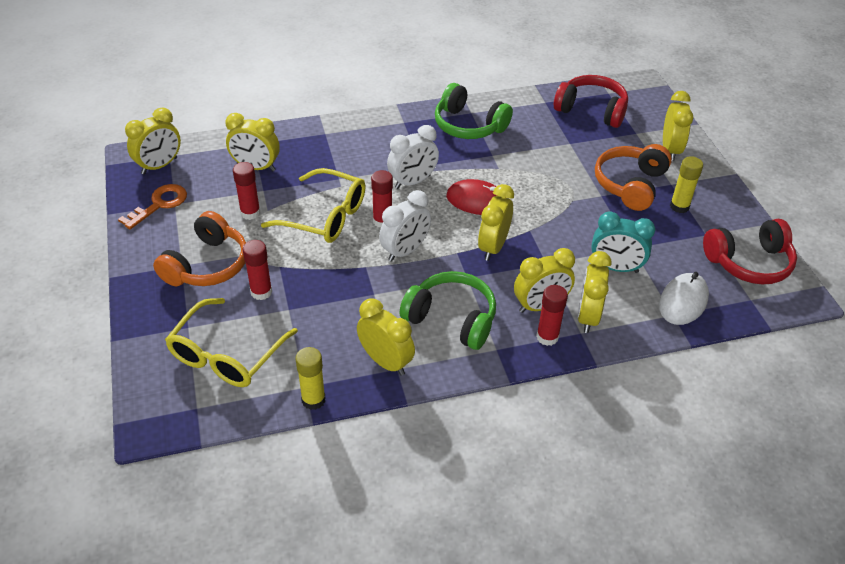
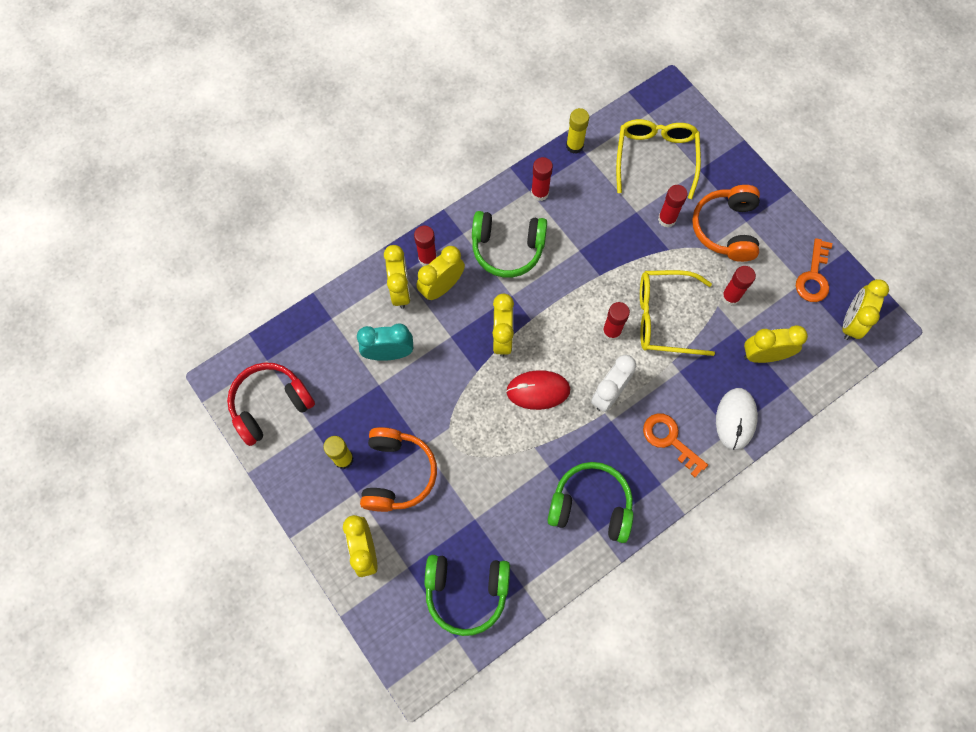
camera: 160 degrees right, 25 degrees up
(379, 142) = (669, 440): none -> orange key
(386, 362) = (539, 193): yellow clock -> red glue stick
(405, 251) = (575, 304): white clock -> none
(591, 110) = (466, 592): red headphones -> green headphones
(683, 301) = (324, 336): white mouse -> white mouse (735, 419)

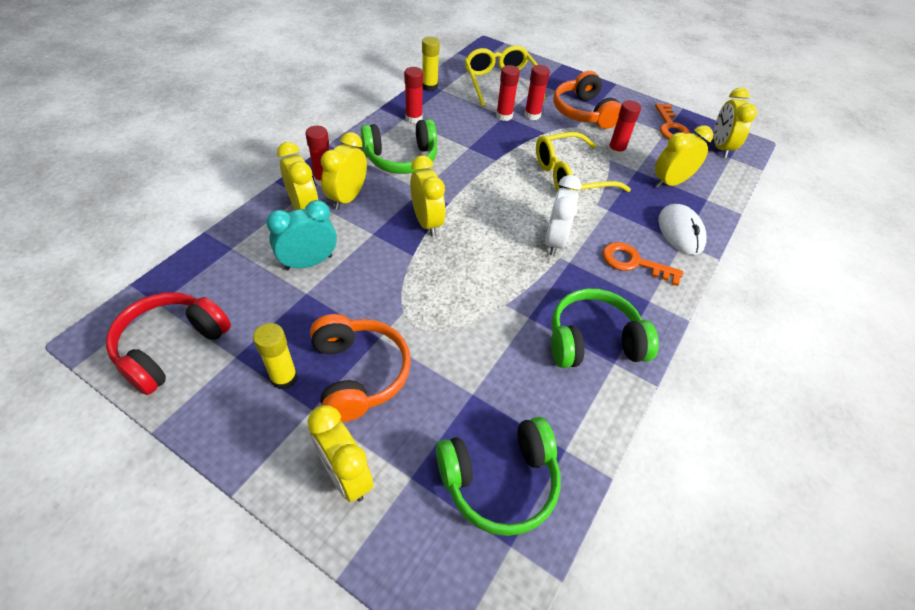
camera: 25 degrees left, 20 degrees down
(538, 390) = (484, 255): red mouse -> none
(611, 331) = (529, 195): red glue stick -> red glue stick (504, 116)

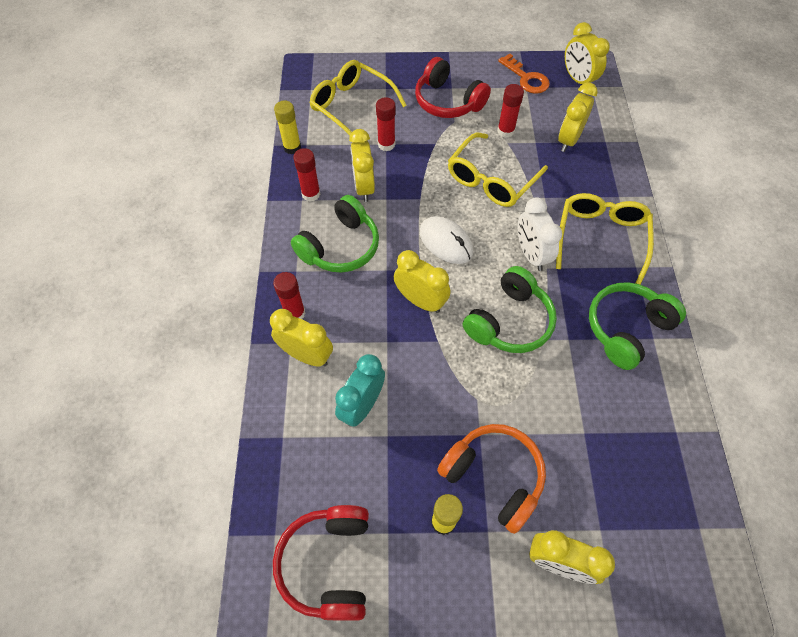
camera: 30 degrees left, 10 degrees up
(347, 198) = (333, 319): yellow clock -> yellow clock (364, 187)
(499, 481) = (656, 487): green headphones -> green headphones (509, 321)
(532, 115) = (409, 130): red glue stick -> none
(583, 112) = (448, 102): orange headphones -> red headphones
(633, 262) = (600, 238): orange key -> yellow glasses
(680, 232) = (610, 187): white mouse -> white mouse (446, 242)

